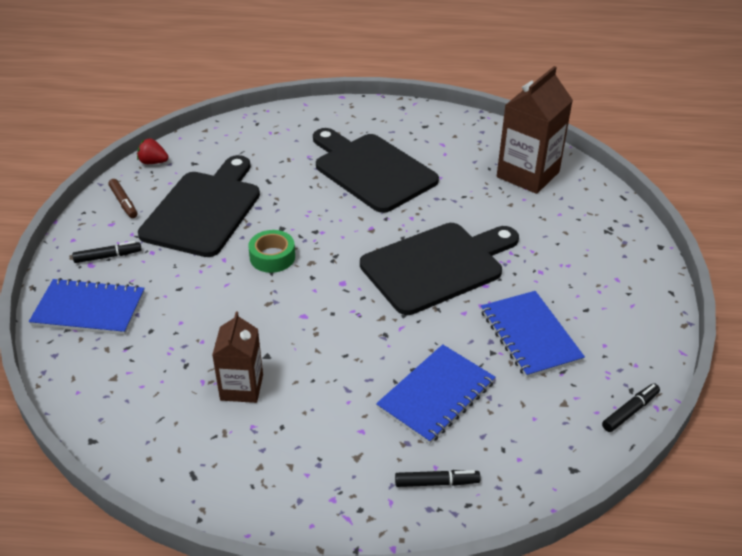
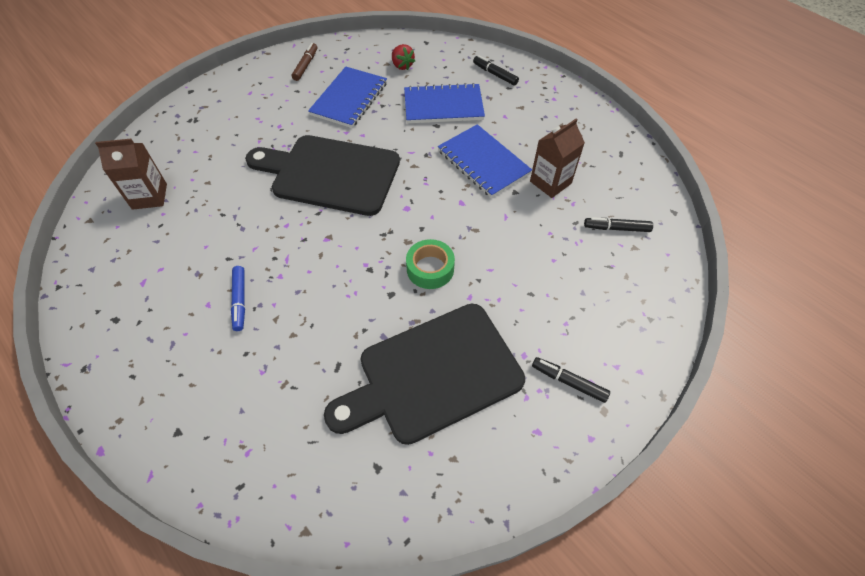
camera: 135 degrees left, 15 degrees up
(89, 309) = (621, 327): blue notebook -> blue notebook (483, 162)
(124, 202) = (502, 458): brown marker -> brown marker (306, 65)
(153, 162) = (418, 514): red strawberry -> red strawberry (402, 65)
(371, 170) = (240, 301): black cutting board -> blue marker
(528, 174) = (149, 196): brown carton -> brown carton, size x0.62
(630, 411) = (363, 42): black marker -> black marker (616, 228)

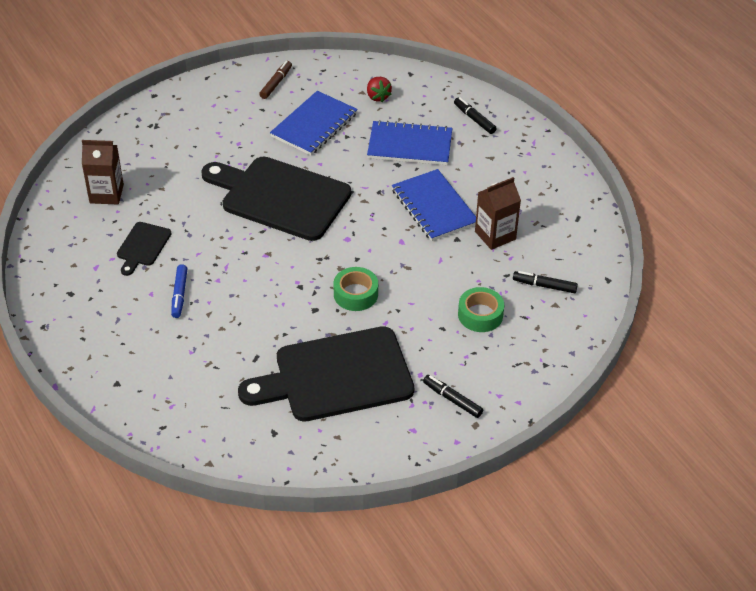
camera: 10 degrees right, 10 degrees down
(193, 249) = (142, 246): none -> black cutting board
(564, 271) = (480, 315): none -> green tape

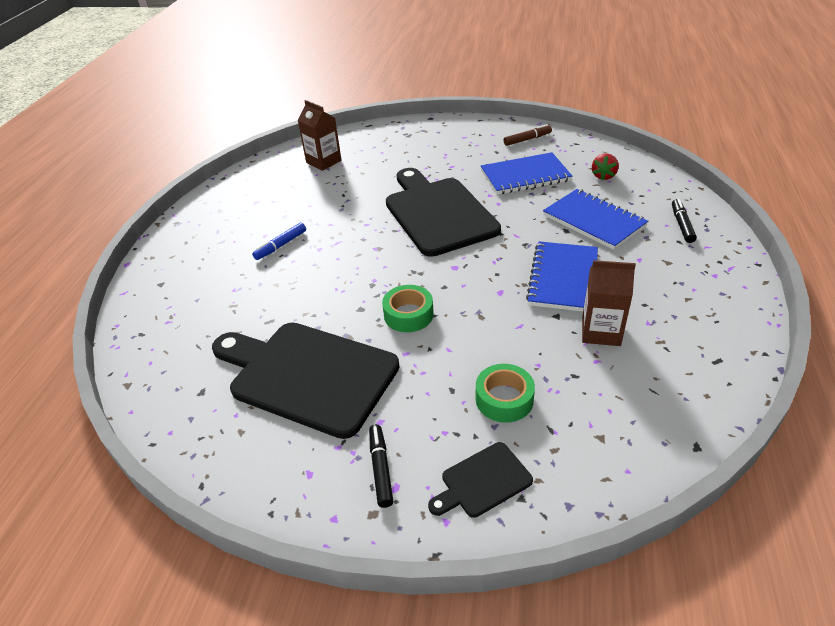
camera: 45 degrees right, 5 degrees down
(142, 246) = (301, 202): black cutting board -> black cutting board (482, 481)
(544, 286) = (607, 410): black marker -> none

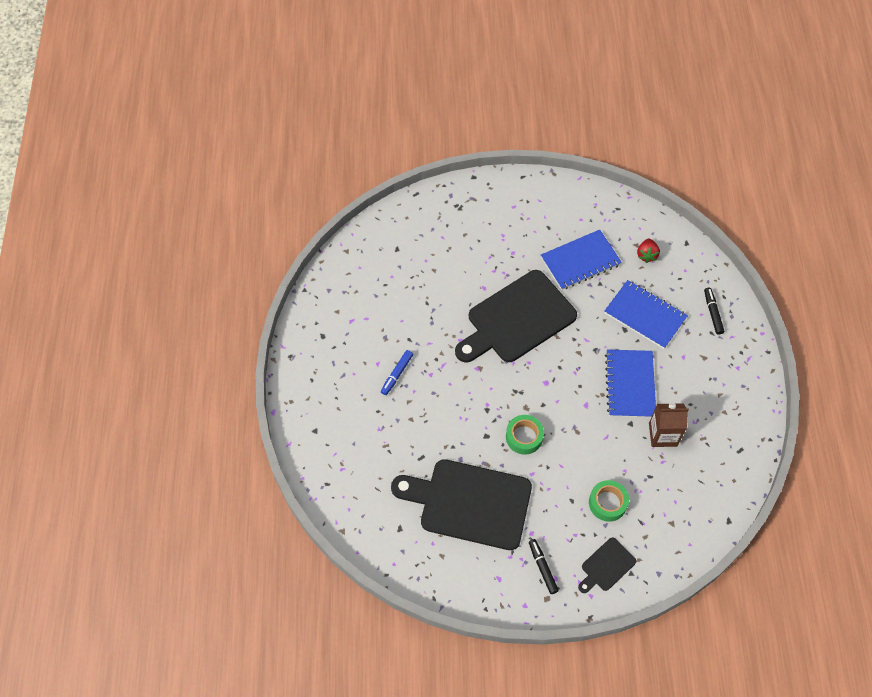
camera: 15 degrees left, 20 degrees up
(323, 161) = (392, 257): brown carton -> none
(438, 213) = (517, 319): black cutting board -> black cutting board turned 90 degrees counterclockwise
(527, 139) = (573, 206): brown marker -> none

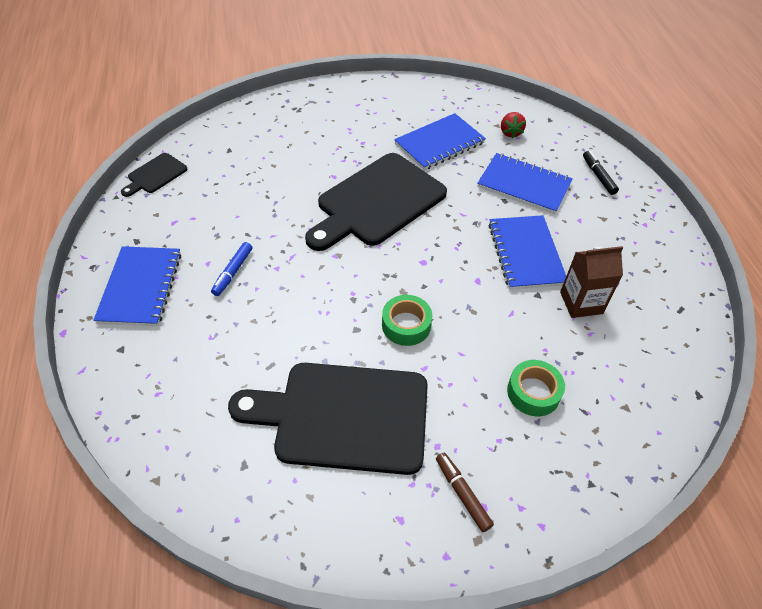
camera: 10 degrees left, 10 degrees down
(327, 380) = (141, 287): none -> blue notebook
(542, 568) = (462, 494): black marker -> brown marker
(606, 566) = (553, 478): black cutting board -> black cutting board (155, 175)

